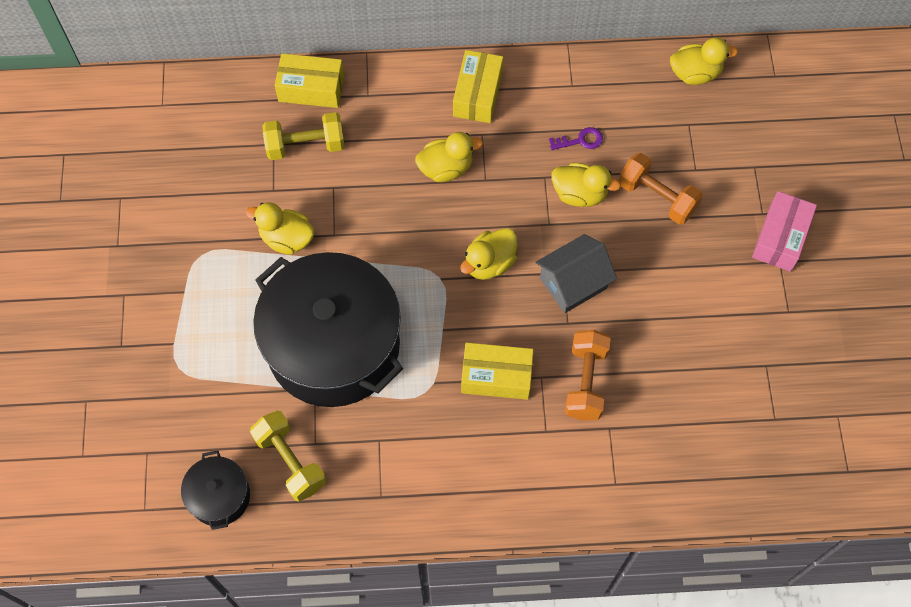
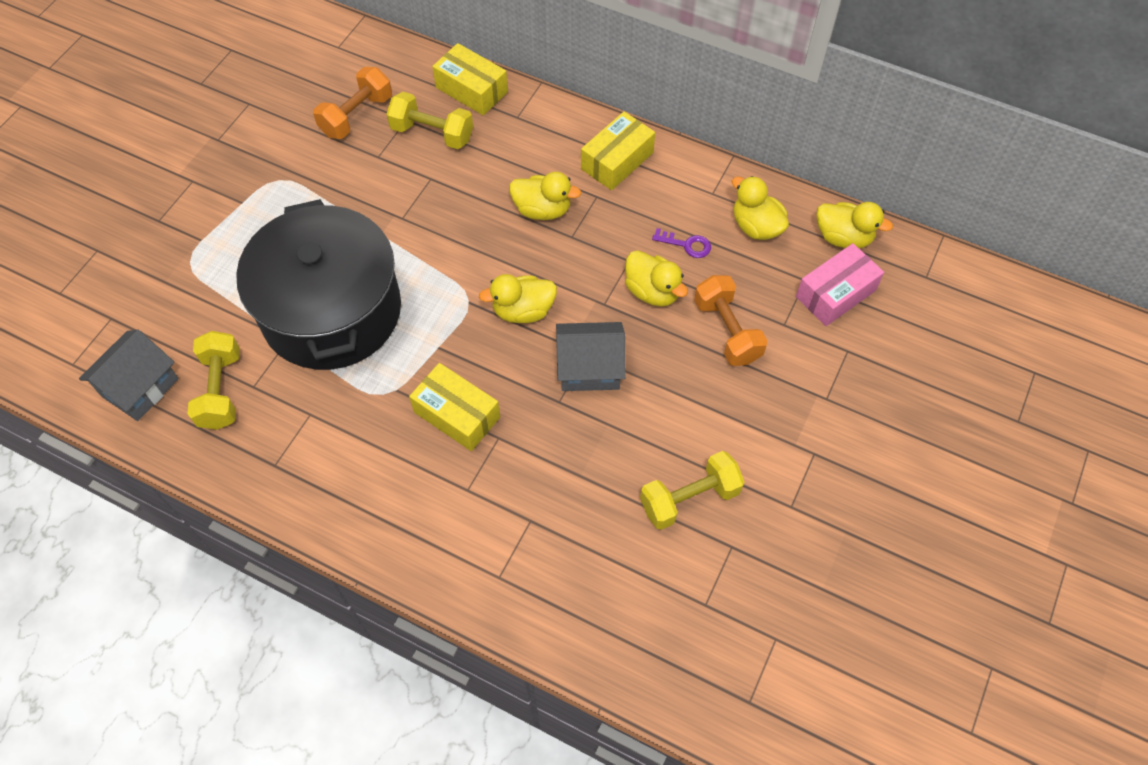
camera: 30 degrees right, 5 degrees down
(219, 496) = (140, 387): black pot -> grey house
(286, 239) = (359, 201): yellow duck -> yellow duck (756, 227)
(585, 382) = (537, 464): orange dumbbell -> orange dumbbell (356, 116)
(713, 346) = (689, 499): none -> yellow dumbbell
(780, 238) = (830, 431): pink box -> pink box (835, 294)

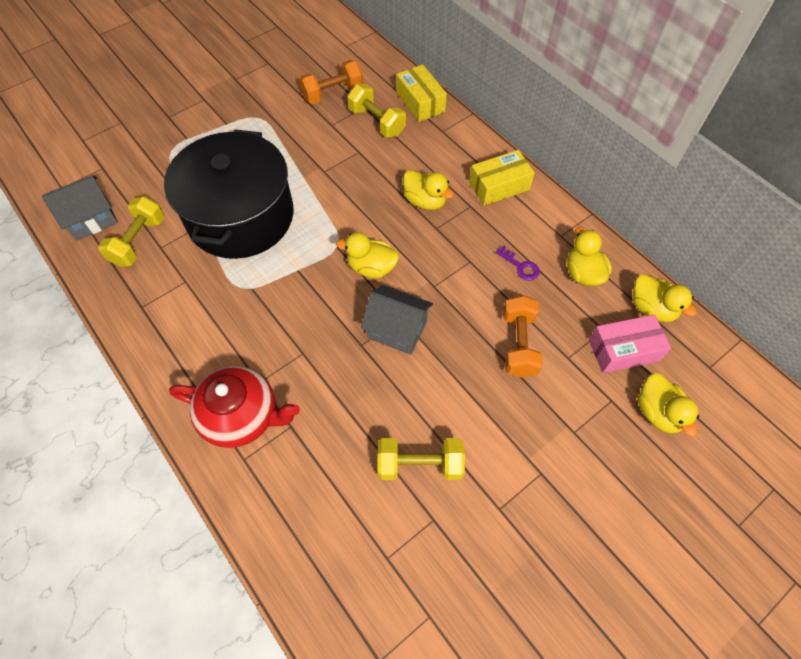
camera: 25 degrees right, 0 degrees up
(457, 415) = (283, 323): yellow box -> none
(470, 533) = (242, 416): none -> red teapot
(652, 291) = (475, 291): yellow duck -> yellow duck (657, 412)

